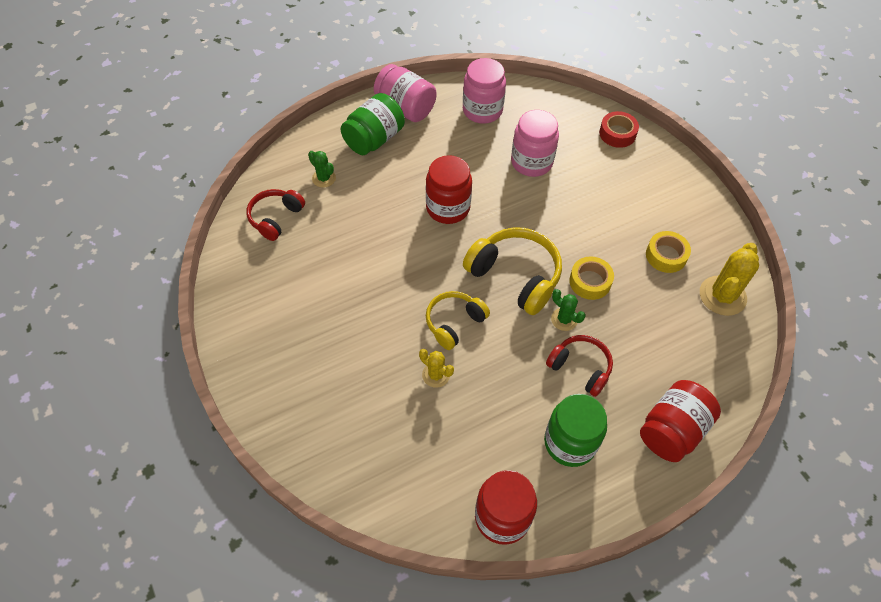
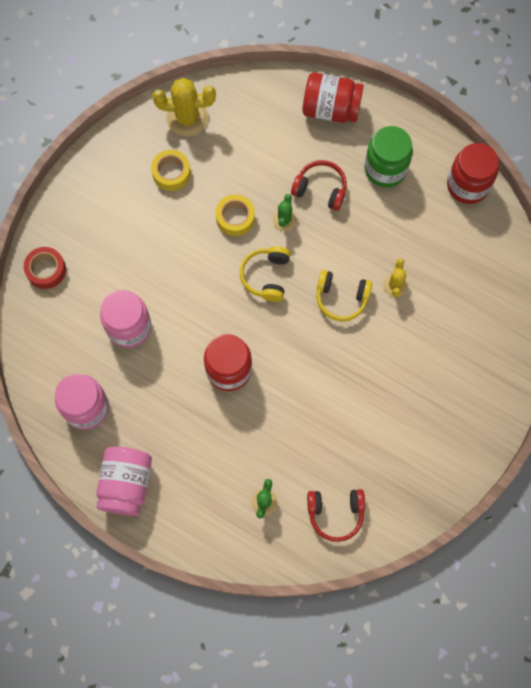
camera: 120 degrees left, 15 degrees up
(374, 139) = (187, 488): green jar -> none
(515, 276) = (266, 276): yellow headphones -> yellow headphones, size x0.63
(580, 368) = (320, 189): red headphones -> red headphones turned 105 degrees clockwise

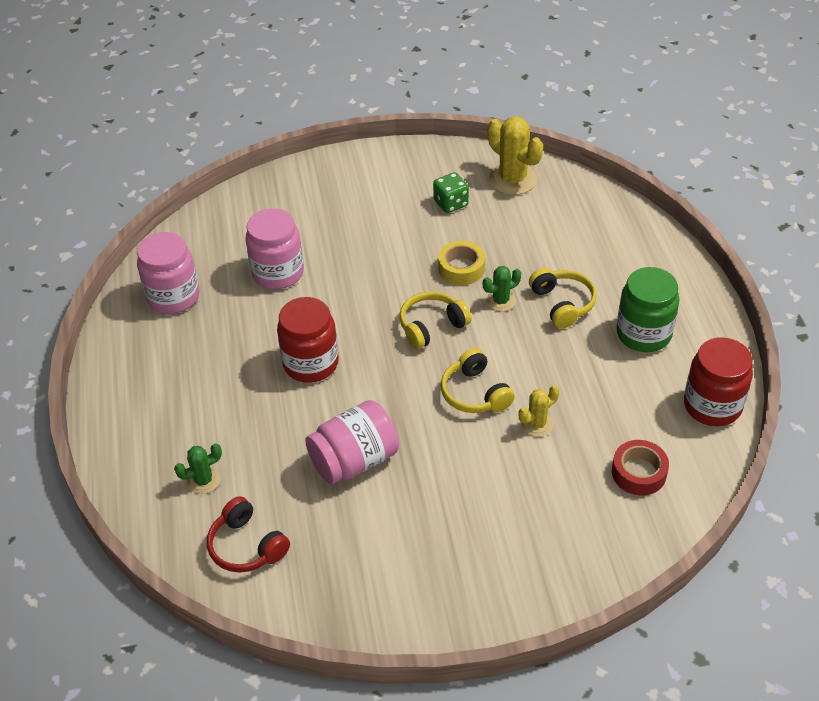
camera: 50 degrees right, 25 degrees down
(46, 270) = (272, 192): red tape -> red tape (639, 473)
(126, 484) = (126, 370): pink jar -> pink jar (354, 460)
(171, 173) = (451, 203): yellow tape -> green dice
(320, 189) = (562, 304): red headphones -> yellow headphones
(331, 109) = (647, 257): red jar -> none

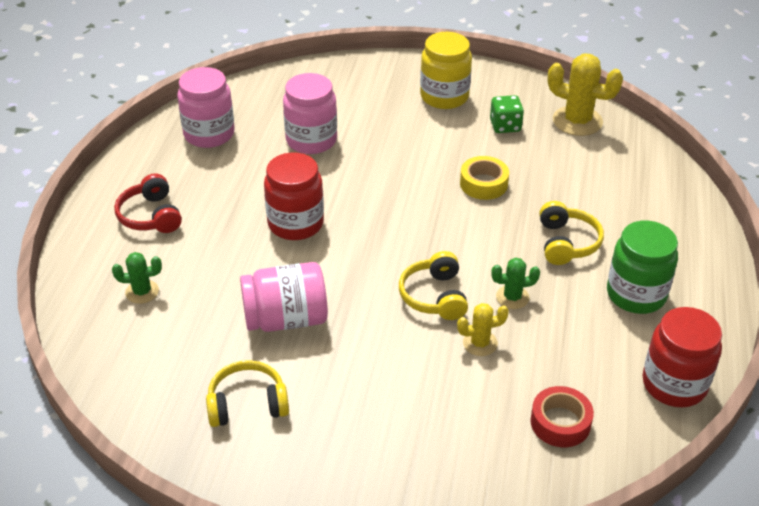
camera: 20 degrees right, 5 degrees down
(247, 546) = (145, 360): red headphones -> red headphones (151, 216)
(379, 189) = (444, 96): none -> yellow jar
(432, 326) = (426, 225): yellow headphones -> yellow headphones (247, 404)
(501, 301) = (506, 223): green cactus -> green cactus (512, 297)
(512, 179) = (577, 121): yellow cactus -> yellow cactus turned 45 degrees counterclockwise

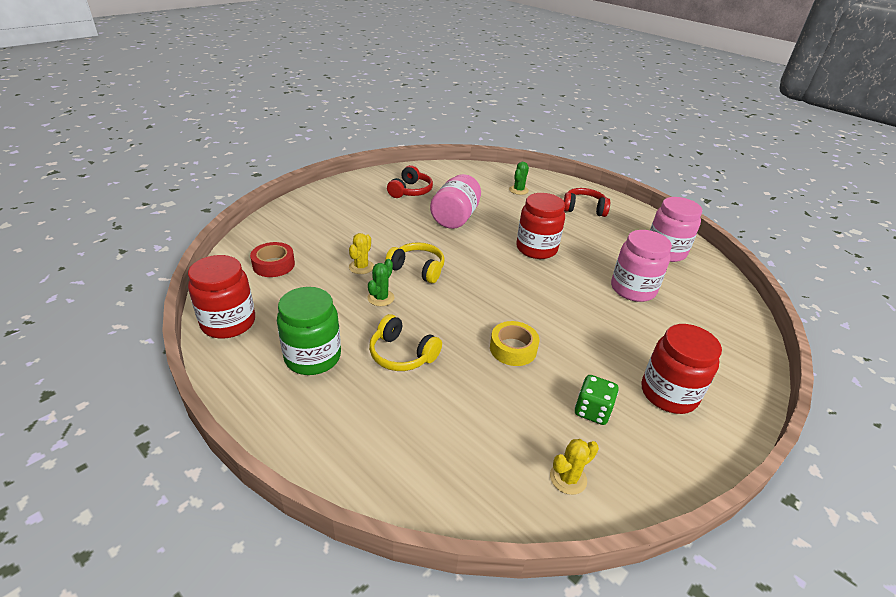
camera: 120 degrees right, 5 degrees down
(247, 404) = (410, 191): yellow headphones -> red headphones
(444, 96) = (668, 394): yellow jar -> red jar
(577, 121) = (568, 478): yellow cactus -> yellow cactus, size x0.56

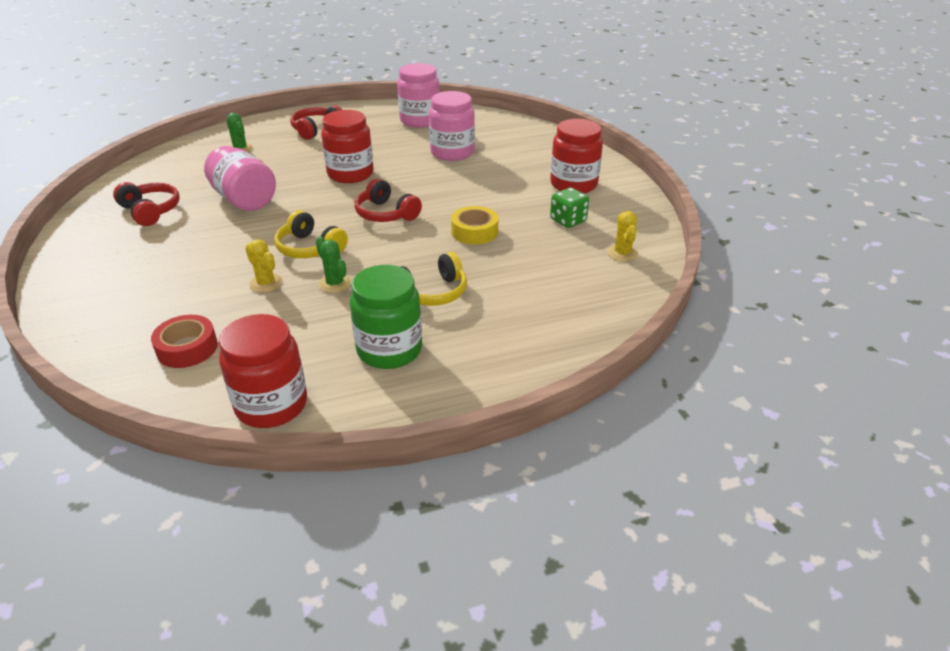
camera: 60 degrees left, 0 degrees up
(417, 269) = (310, 248): yellow headphones -> yellow headphones turned 105 degrees counterclockwise
(495, 288) = (386, 214): none -> red headphones

